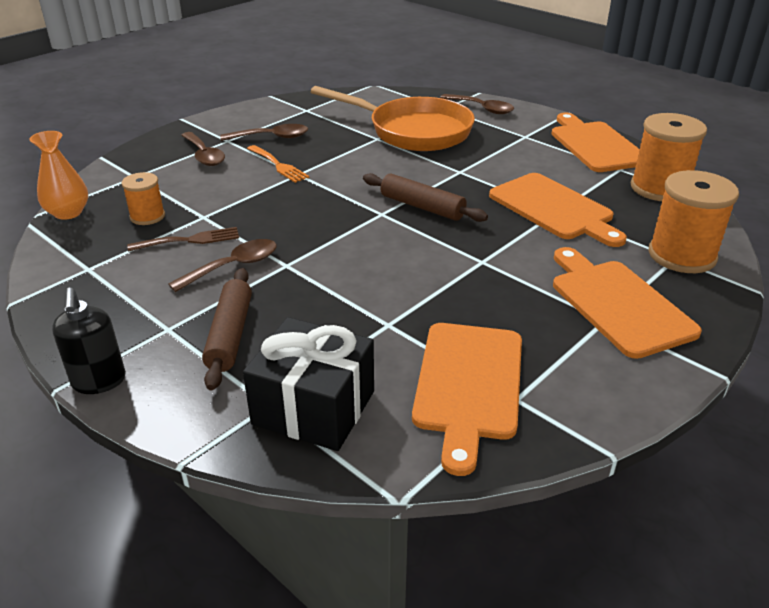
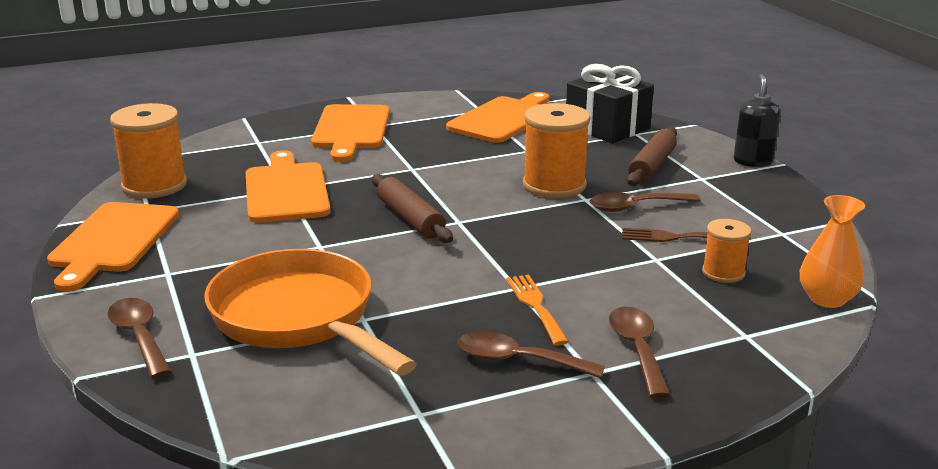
camera: 155 degrees left, 10 degrees down
(682, 255) = (250, 142): orange spool -> orange spool (554, 185)

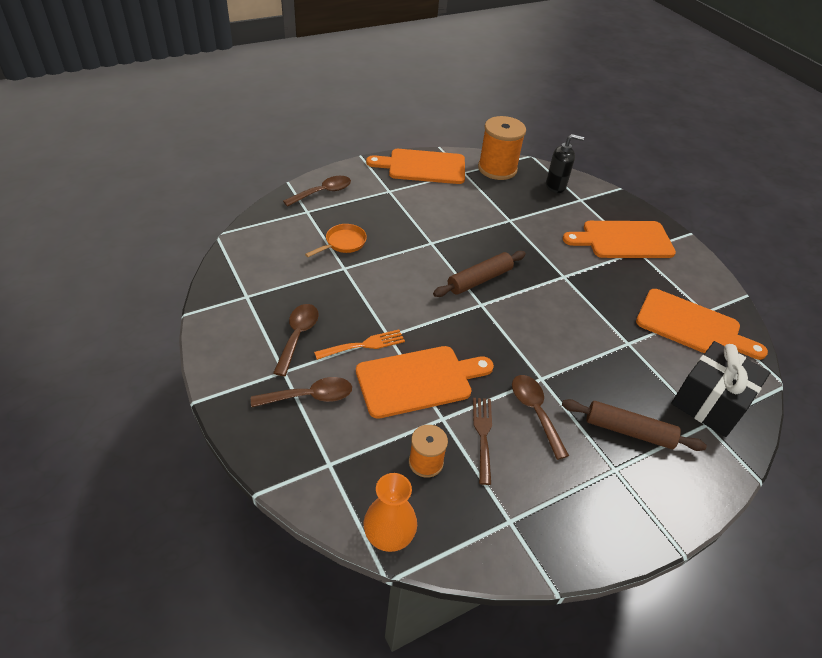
camera: 80 degrees right, 20 degrees up
(286, 190) = (507, 220): orange cutting board -> orange cutting board (419, 380)
(299, 318) = (343, 243): orange pan -> orange pan, size x0.43
(554, 185) = (561, 359): orange spool -> none
(753, 161) = (676, 522): black soap dispenser -> black soap dispenser (555, 186)

